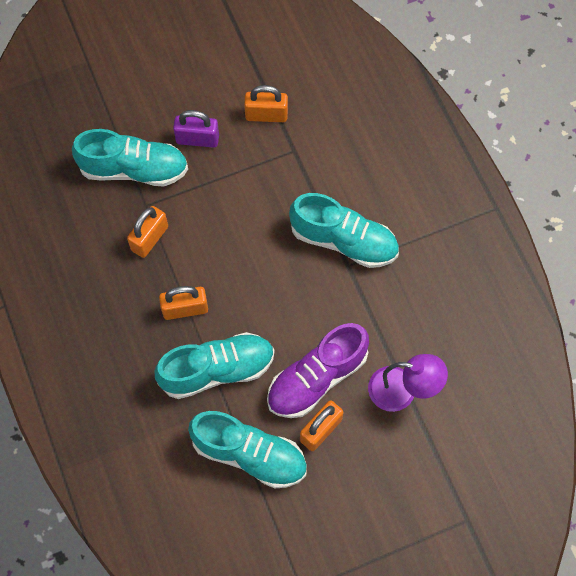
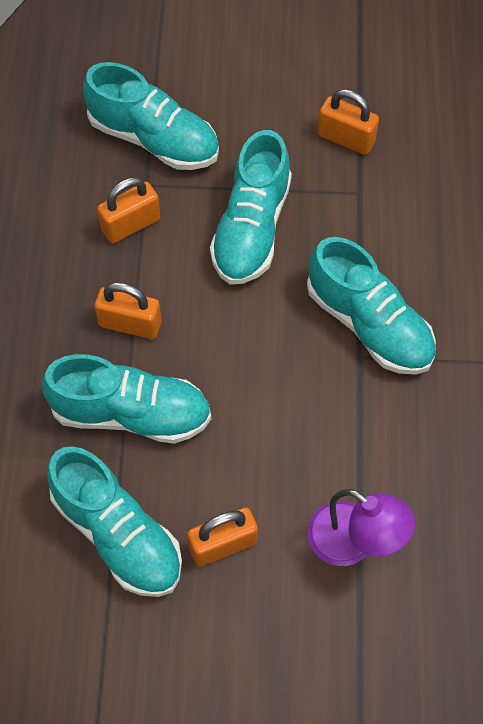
camera: 25 degrees right, 5 degrees down
(197, 139) = (247, 134): purple padlock -> none
(233, 206) = (251, 228): none -> turquoise shoe
(317, 378) = (250, 478): purple shoe -> none

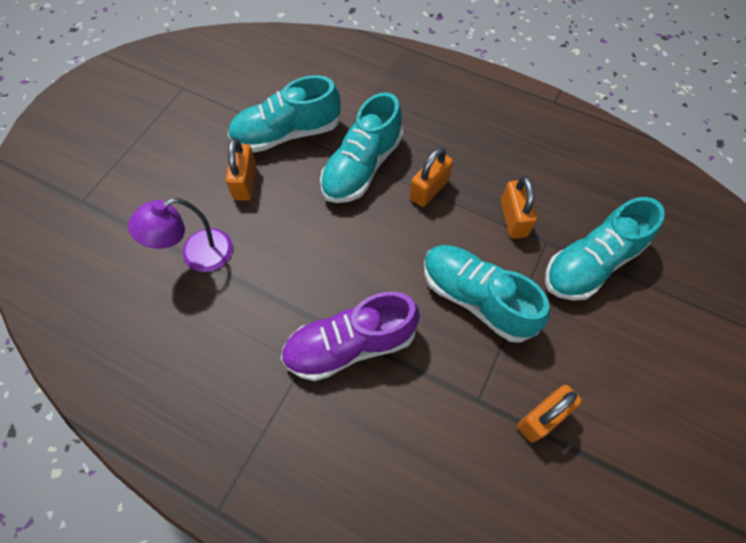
camera: 115 degrees right, 0 degrees up
(369, 324) = (350, 345): turquoise shoe -> purple shoe

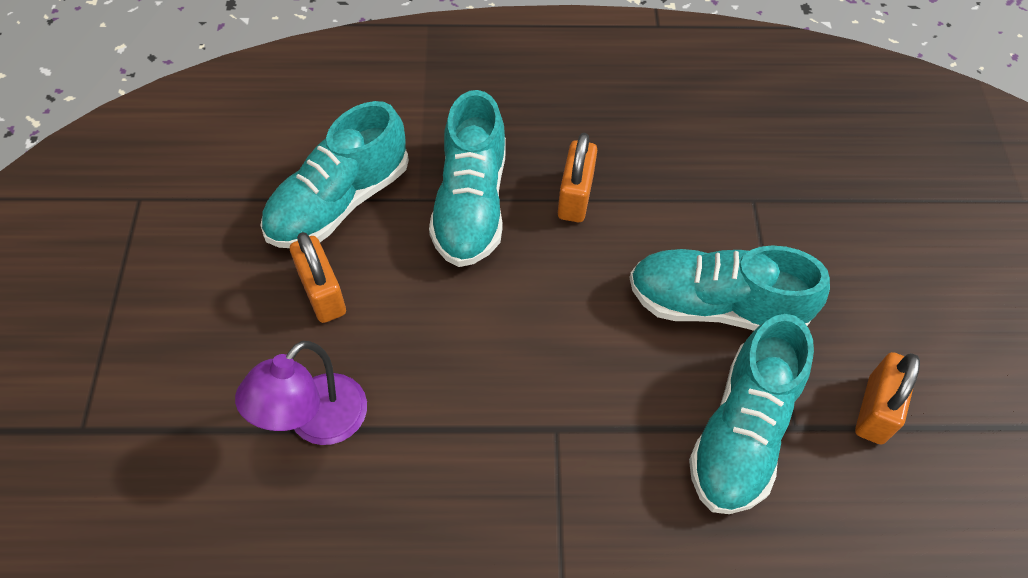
camera: 30 degrees left, 5 degrees down
(350, 345) = (601, 439): purple shoe -> none
(513, 219) = (698, 189): orange padlock -> none
(591, 263) = (817, 203): turquoise shoe -> turquoise shoe (742, 431)

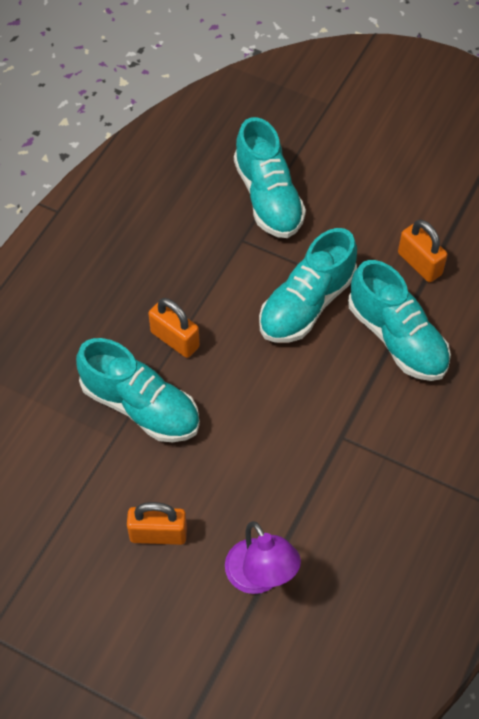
camera: 60 degrees left, 0 degrees up
(339, 202) = (84, 491): turquoise shoe -> turquoise shoe (268, 198)

